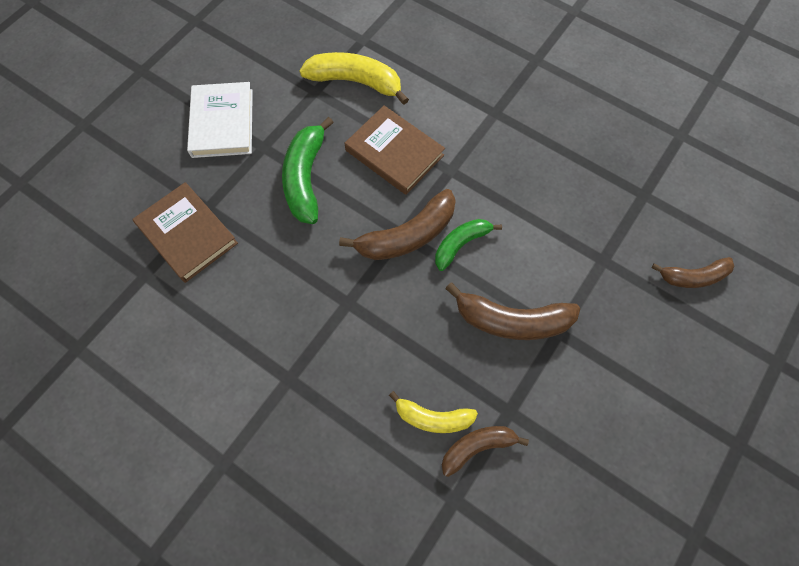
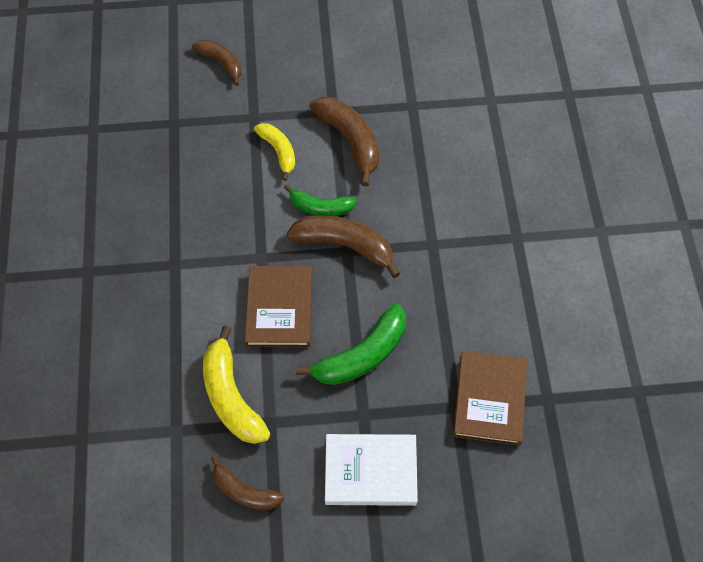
camera: 130 degrees left, 5 degrees down
(222, 123) = (370, 471): white book -> white book turned 45 degrees clockwise
(433, 418) = (457, 141): yellow banana -> yellow banana (278, 152)
(477, 447) = (450, 108): brown banana -> brown banana (244, 491)

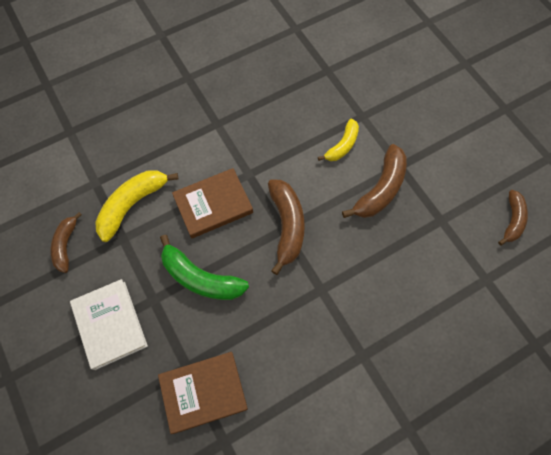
camera: 65 degrees right, 5 degrees up
(221, 63) = (395, 75): brown banana -> brown banana (512, 220)
(320, 207) = (310, 194): green banana -> none

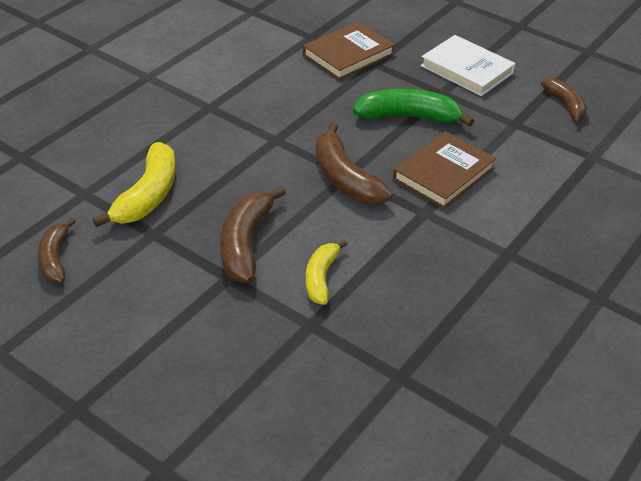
camera: 155 degrees right, 25 degrees down
(132, 205) = (532, 150): yellow banana -> yellow banana (147, 196)

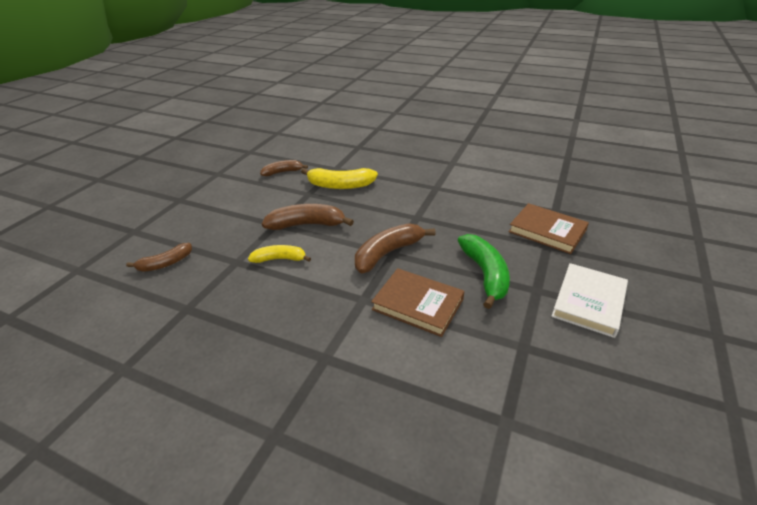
camera: 80 degrees right, 5 degrees down
(565, 105) = (590, 389): brown banana -> brown banana (165, 263)

